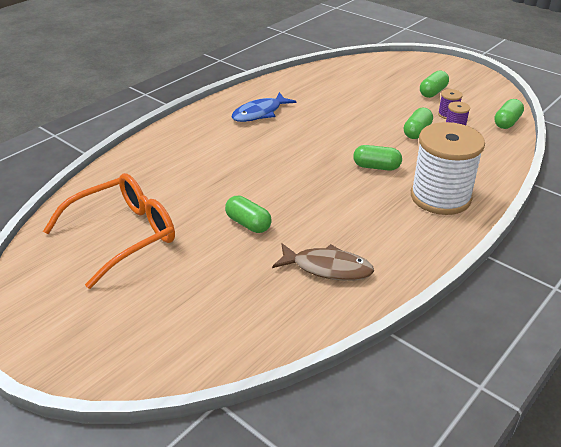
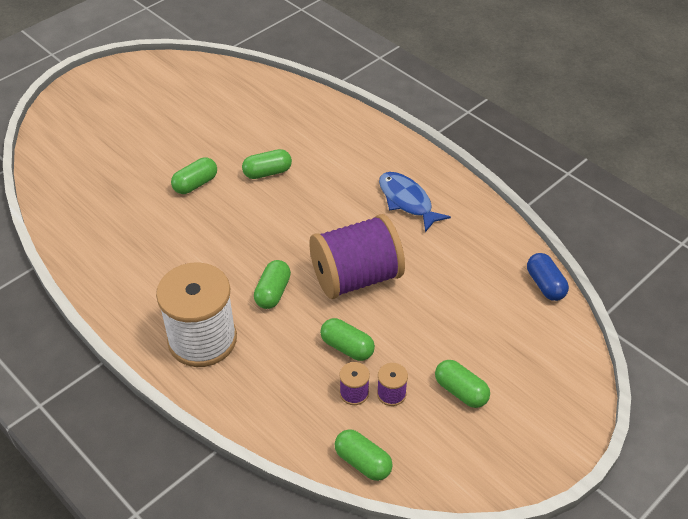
camera: 95 degrees right, 10 degrees up
(123, 235) = (200, 109): orange glasses -> none
(228, 181) = (267, 172): none -> green capsule
(327, 268) = (118, 232): brown fish -> none
(333, 66) = (545, 285): none -> blue capsule
(348, 131) = (356, 277): none -> purple spool

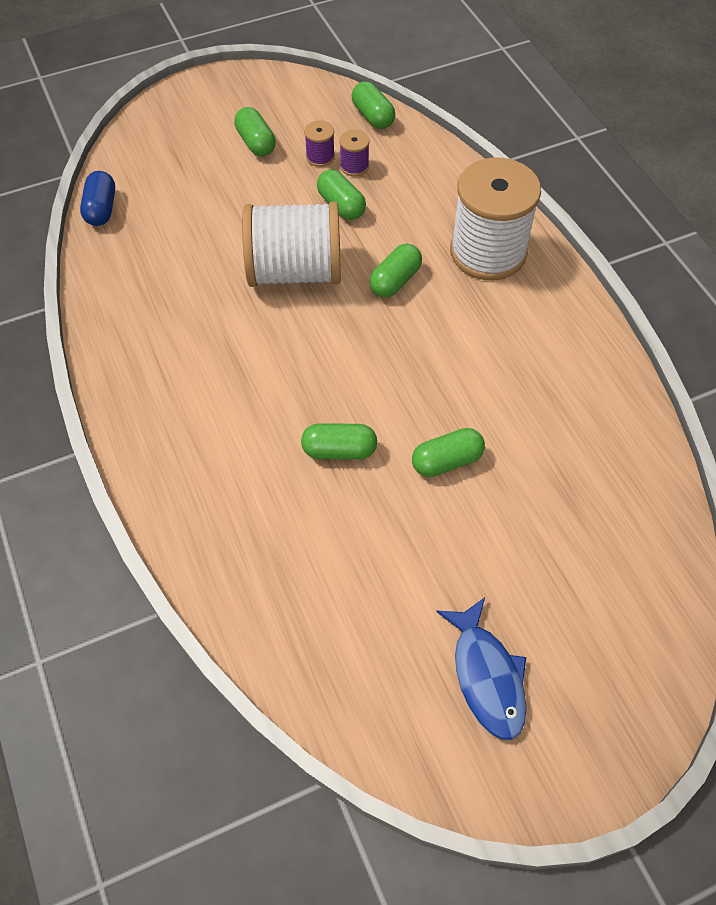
camera: 160 degrees left, 10 degrees up
(356, 277) = (295, 271): purple spool -> white spool
(407, 201) = (179, 349): blue fish -> blue fish (487, 676)

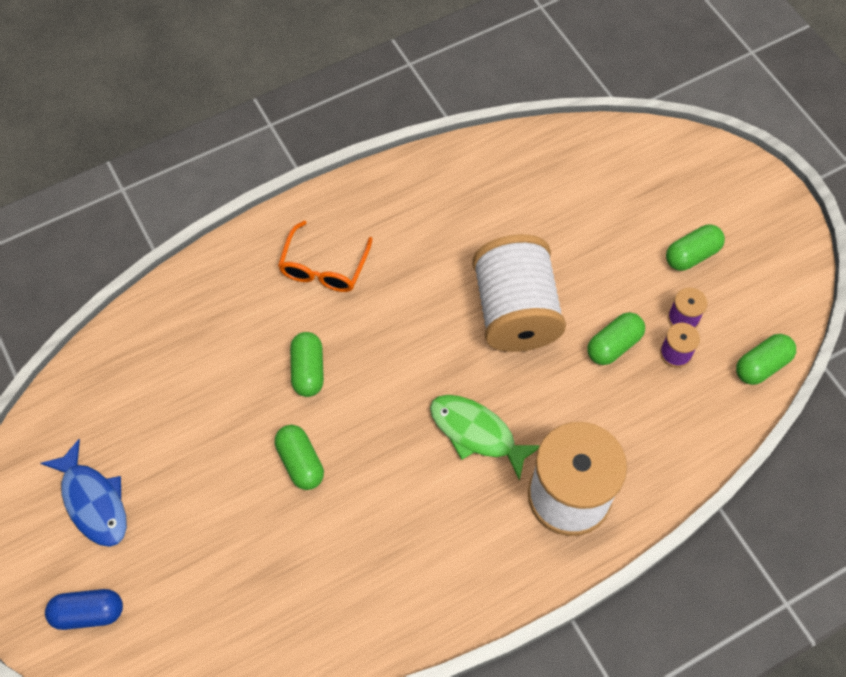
camera: 85 degrees right, 5 degrees up
(101, 209) = (571, 138): blue capsule -> blue capsule (88, 613)
(211, 430) = (324, 267): none -> orange glasses
(395, 281) = (515, 404): green capsule -> none
(423, 312) = (477, 433): none -> green fish
(487, 676) = (93, 501): blue fish -> blue fish turned 105 degrees counterclockwise

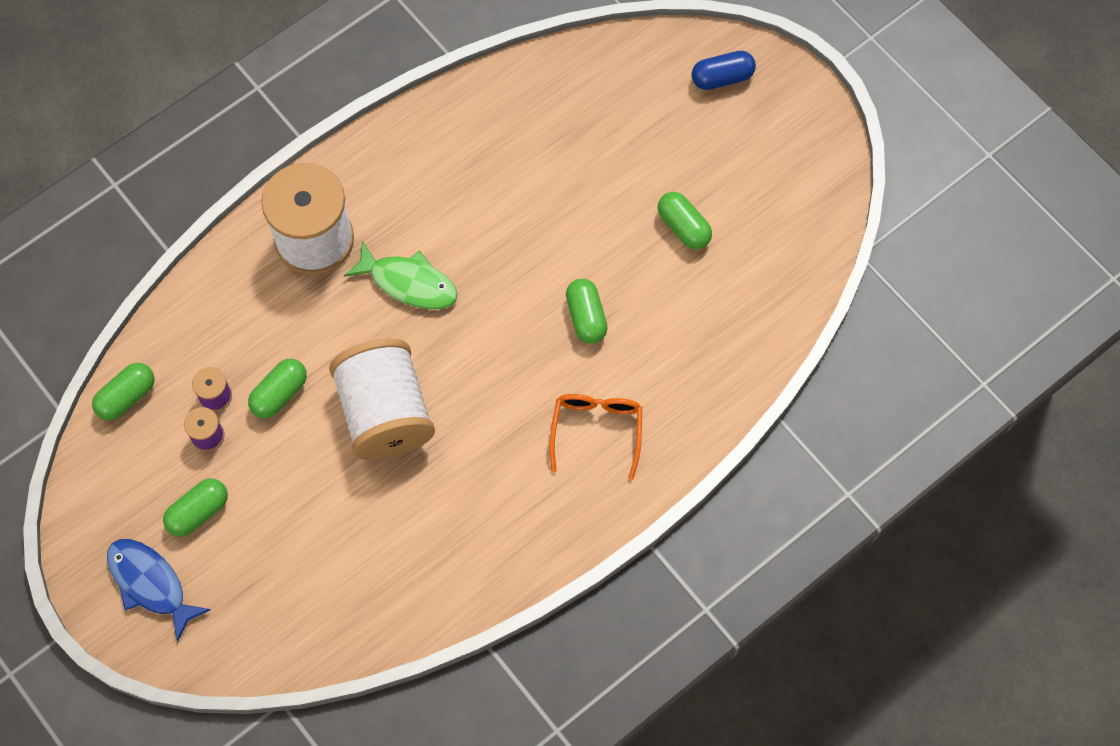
camera: 170 degrees right, 5 degrees up
(93, 501) = (752, 165): blue fish -> blue fish (151, 584)
(300, 462) = (571, 229): green capsule -> green capsule (683, 227)

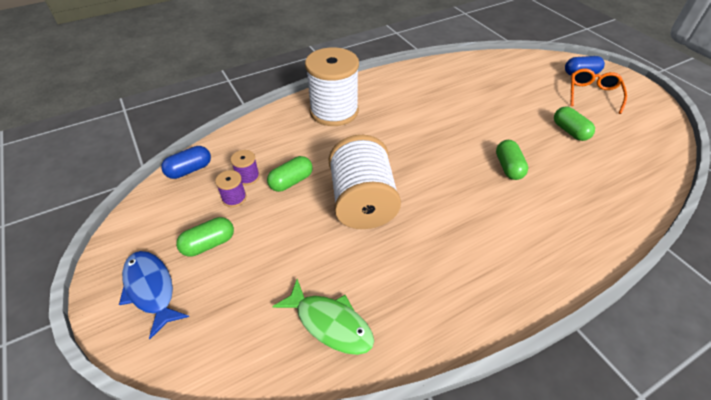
camera: 10 degrees right, 20 degrees down
(126, 397) = (189, 170): green capsule -> blue capsule
(408, 283) = (389, 136): green fish -> green fish (330, 323)
(596, 430) = (522, 234): orange glasses -> orange glasses (593, 94)

